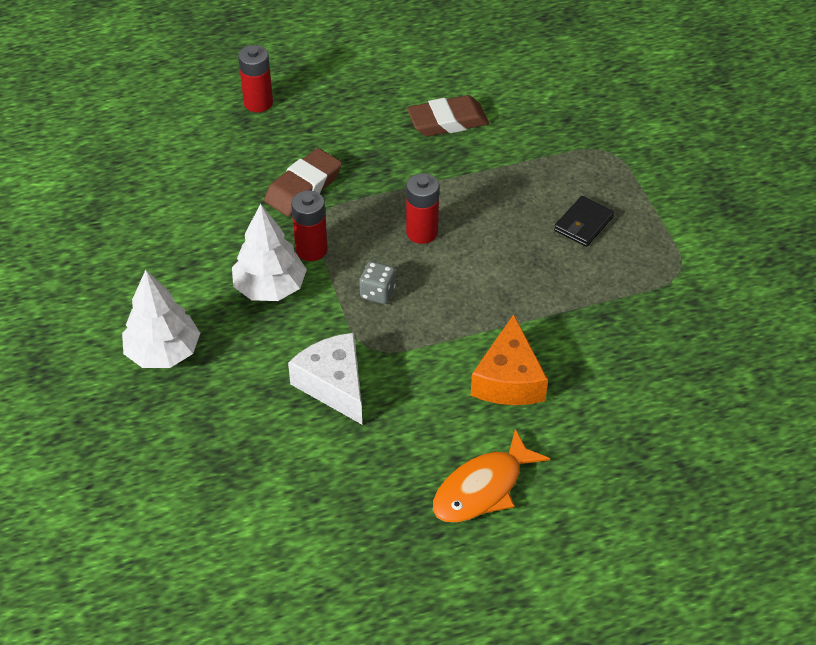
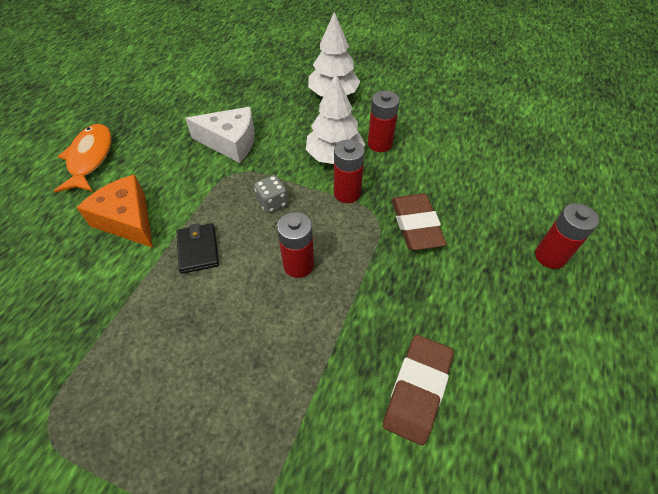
camera: 130 degrees right, 5 degrees up
(216, 265) = (380, 144): none -> red battery
(583, 224) = (181, 395): black wallet -> black wallet (198, 250)

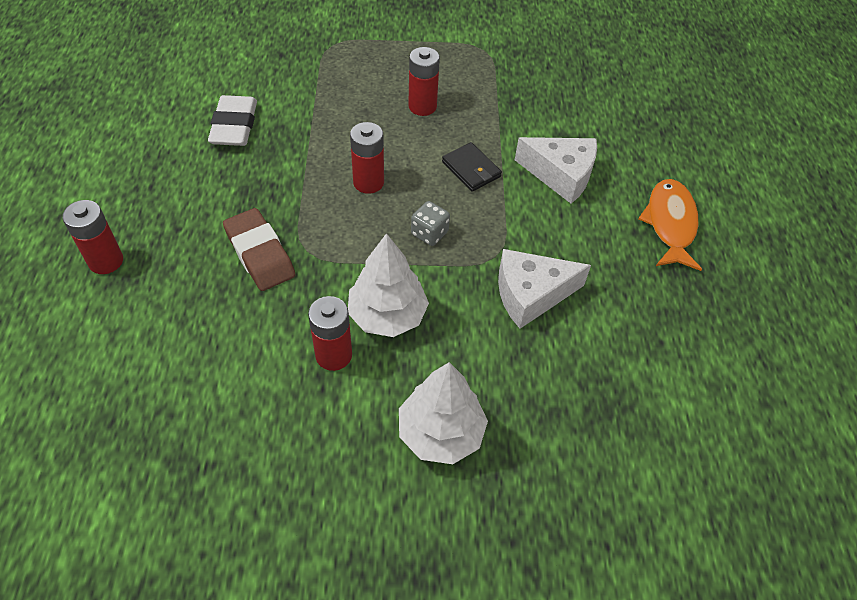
camera: 155 degrees right, 0 degrees up
(90, 158) = (670, 223): orange fish -> orange fish turned 150 degrees counterclockwise
(127, 220) = (561, 175): orange cheese -> white cheese
(347, 193) = (351, 269): red battery -> red battery (422, 106)
(417, 390) = (234, 126): brown eraser -> white eraser

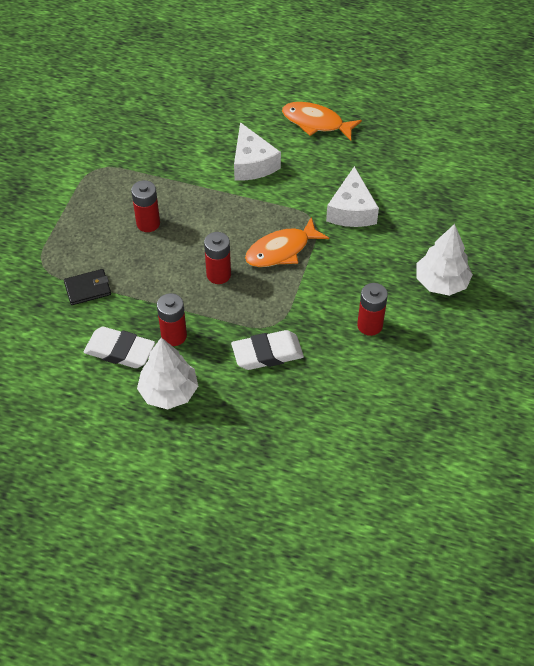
camera: 70 degrees left, 0 degrees up
(106, 261) = (242, 454): red battery -> red battery (174, 336)
(260, 254) = (267, 353): brown eraser -> white eraser
(387, 315) = (346, 289): white tree -> white tree (169, 392)
(429, 233) = (281, 250): grey dice -> orange fish
(471, 169) = (228, 211): black wallet -> black wallet (87, 289)
(561, 175) = (252, 163): white cheese -> white cheese turned 120 degrees clockwise

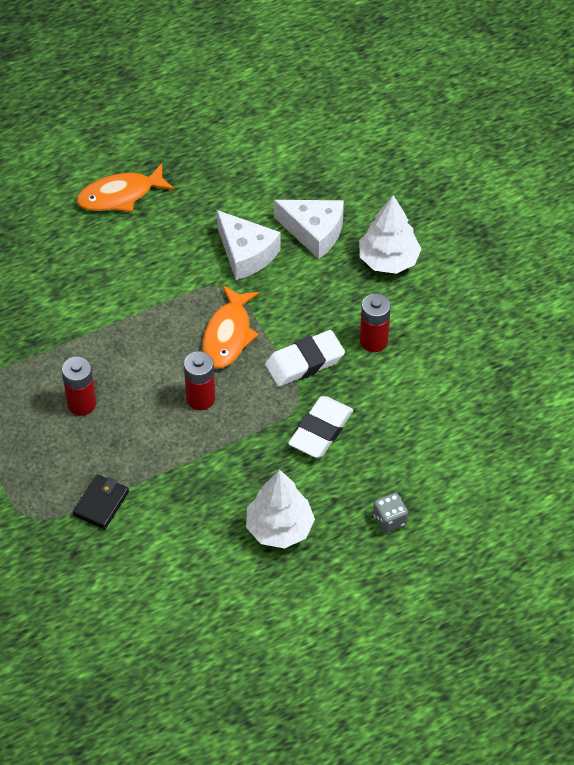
camera: 45 degrees left, 0 degrees up
(120, 351) = (197, 531): white eraser -> white eraser (304, 362)
(174, 336) = (226, 480): red battery -> none
(242, 447) = (389, 520): none -> grey dice
(252, 163) = (109, 277): white cheese -> white cheese (314, 232)

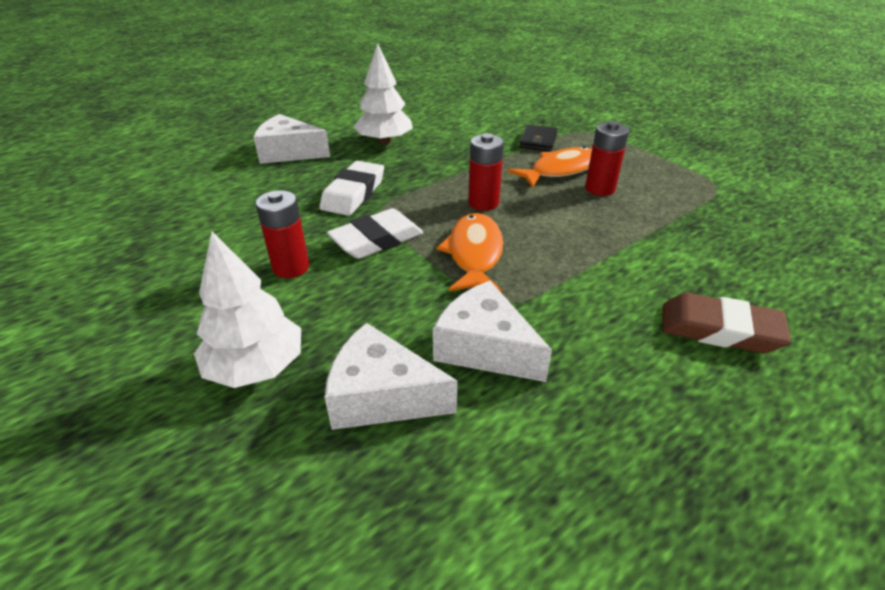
camera: 170 degrees right, 15 degrees down
(89, 245) = (719, 330): none -> brown eraser
(120, 195) = (739, 414): orange fish -> orange fish (561, 170)
(389, 520) = (289, 152): grey dice -> white cheese

